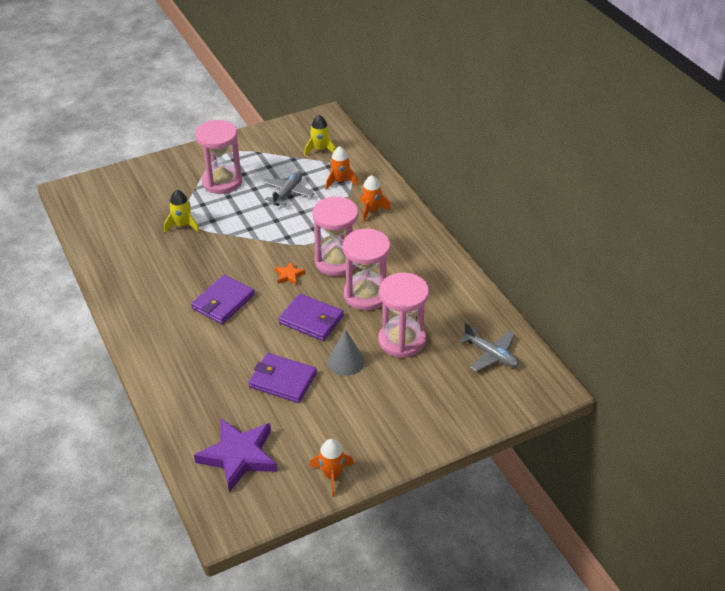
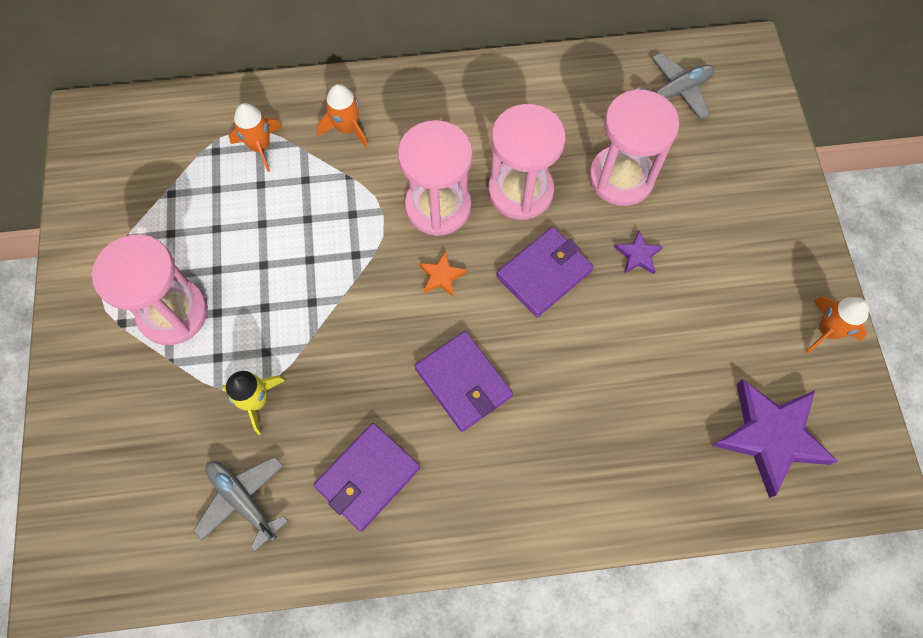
camera: 70 degrees left, 25 degrees up
(282, 380) = (648, 343): purple wallet -> purple wallet (367, 477)
(288, 193) = (251, 224): grey plane -> grey plane (243, 500)
(320, 149) = (167, 150): yellow rocket -> none
(346, 361) = (638, 255): grey cone -> purple star

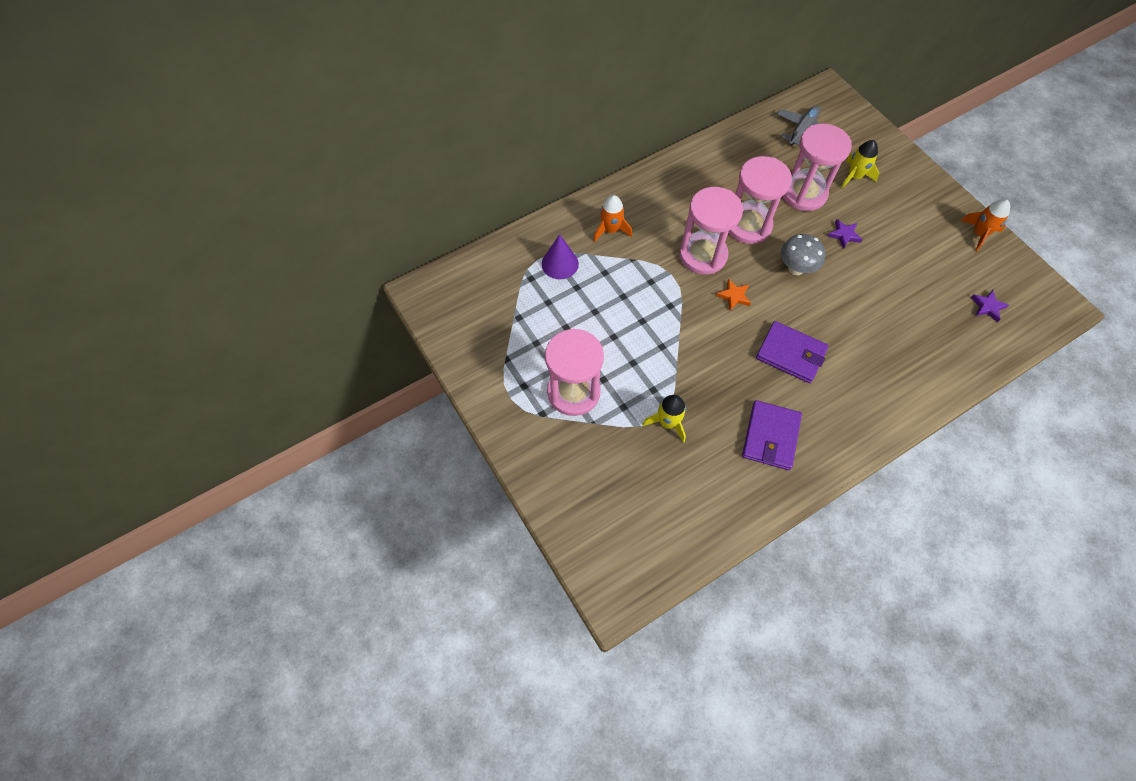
camera: 25 degrees left, 5 degrees down
(243, 500) = (701, 487): grey plane -> none
(260, 147) = (560, 264): orange rocket -> purple cone
(544, 273) = (796, 268): purple wallet -> grey mushroom
(705, 182) = (854, 176): none -> yellow rocket
(770, 436) = (987, 307): purple star -> purple star, size x0.44

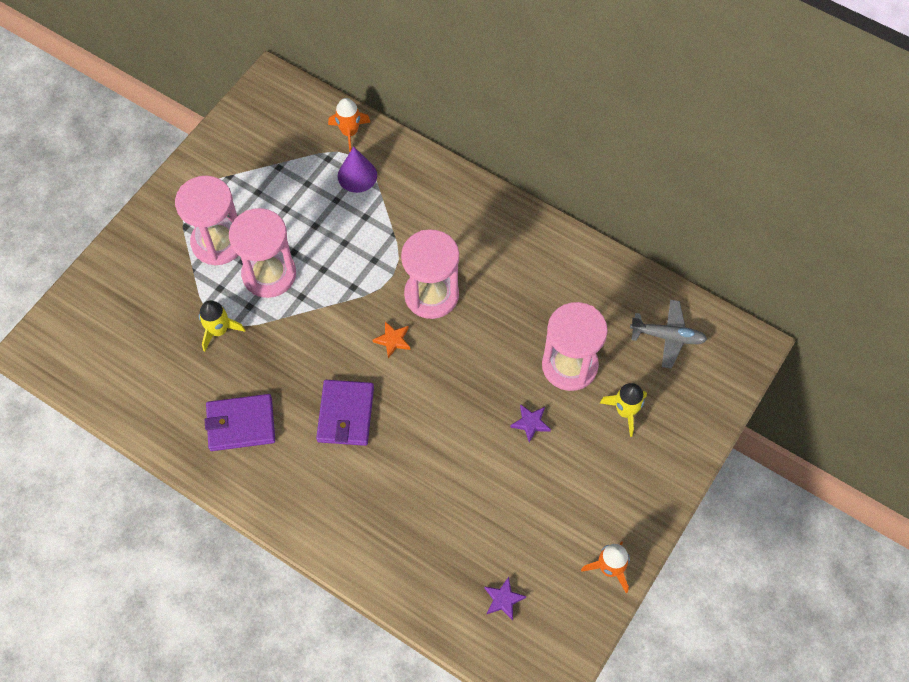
camera: 65 degrees right, 0 degrees up
(610, 230) = (421, 202): orange rocket -> orange rocket (349, 132)
(748, 225) = (494, 324): pink hourglass -> pink hourglass (269, 274)
(796, 268) = (458, 388): grey mushroom -> none

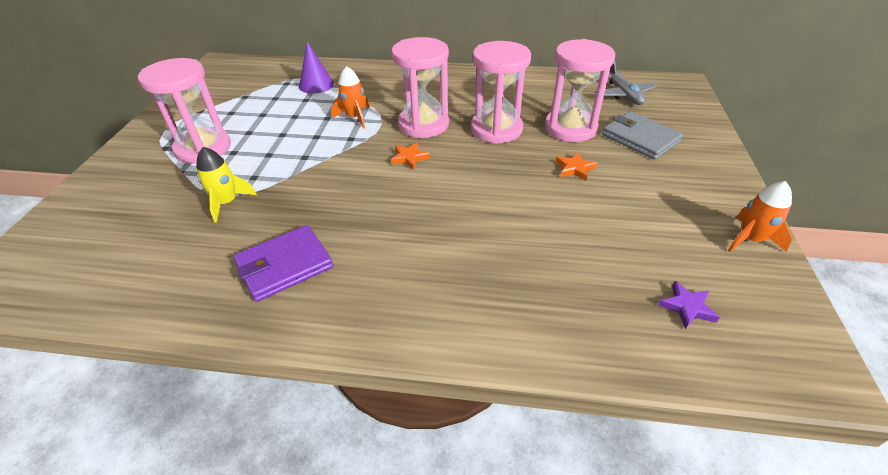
camera: 25 degrees left, 20 degrees down
(269, 274) = (264, 153): pink hourglass -> pink hourglass (496, 129)
(345, 414) = (398, 219): purple wallet -> none
(349, 132) = (297, 69): orange rocket -> orange rocket (355, 117)
(530, 423) = (574, 169): purple star -> orange star
(625, 411) = (640, 138): yellow rocket -> grey wallet
(668, 336) = (623, 94): grey plane -> grey plane turned 90 degrees clockwise

